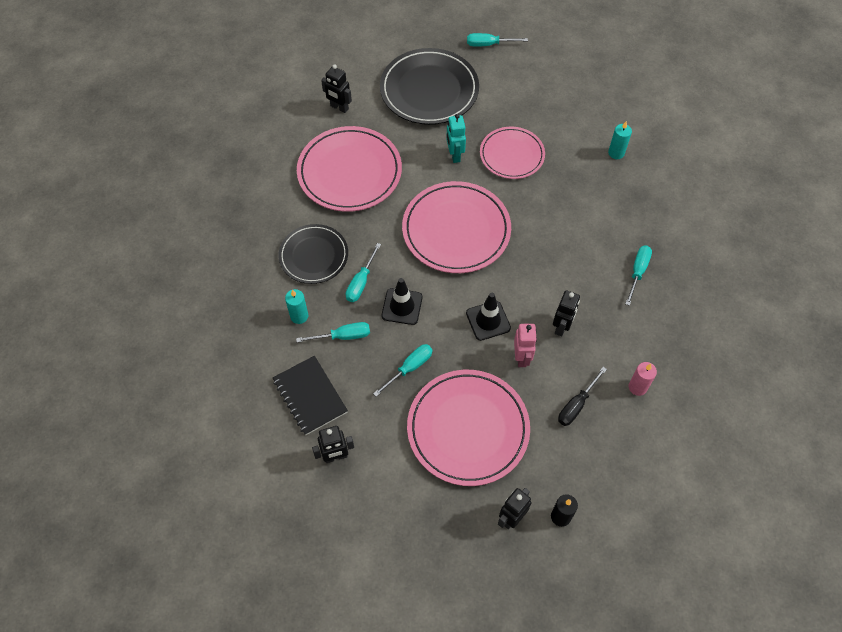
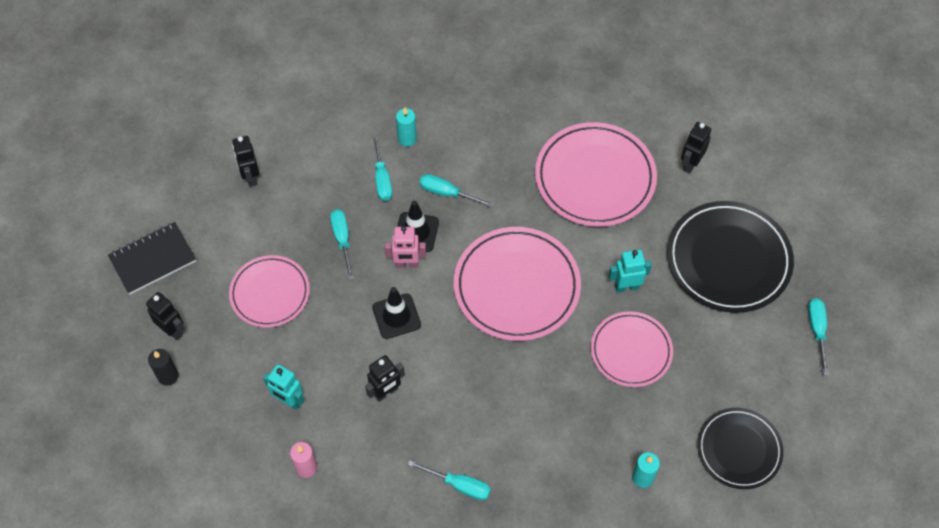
camera: 90 degrees right, 0 degrees up
(310, 396) = (316, 153): black notebook -> black notebook (153, 259)
(314, 256) = (480, 148): black plate -> black plate (739, 449)
(409, 368) = (342, 240): turquoise screwdriver -> turquoise screwdriver turned 150 degrees counterclockwise
(468, 429) = (270, 293): pink plate -> pink plate, size x0.63
(521, 357) = (349, 348): pink robot -> pink robot (407, 264)
(561, 327) = (386, 392): black robot -> black robot turned 60 degrees counterclockwise
(576, 405) = (289, 401): black screwdriver -> turquoise robot

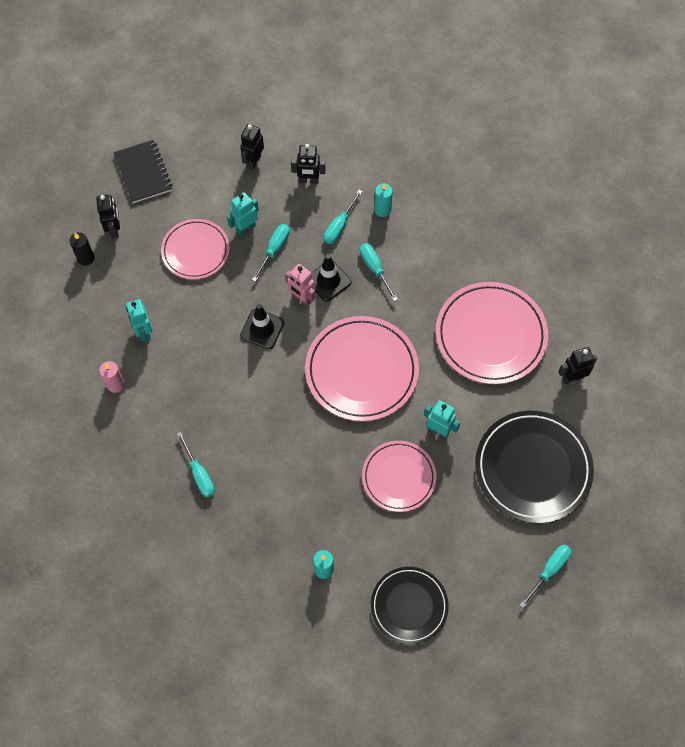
camera: 40 degrees right, 5 degrees up
(153, 259) = (143, 173): black notebook -> black notebook turned 60 degrees clockwise
(298, 240) = (245, 228): none -> turquoise robot
(386, 392) = (209, 375): black robot -> black robot (309, 180)

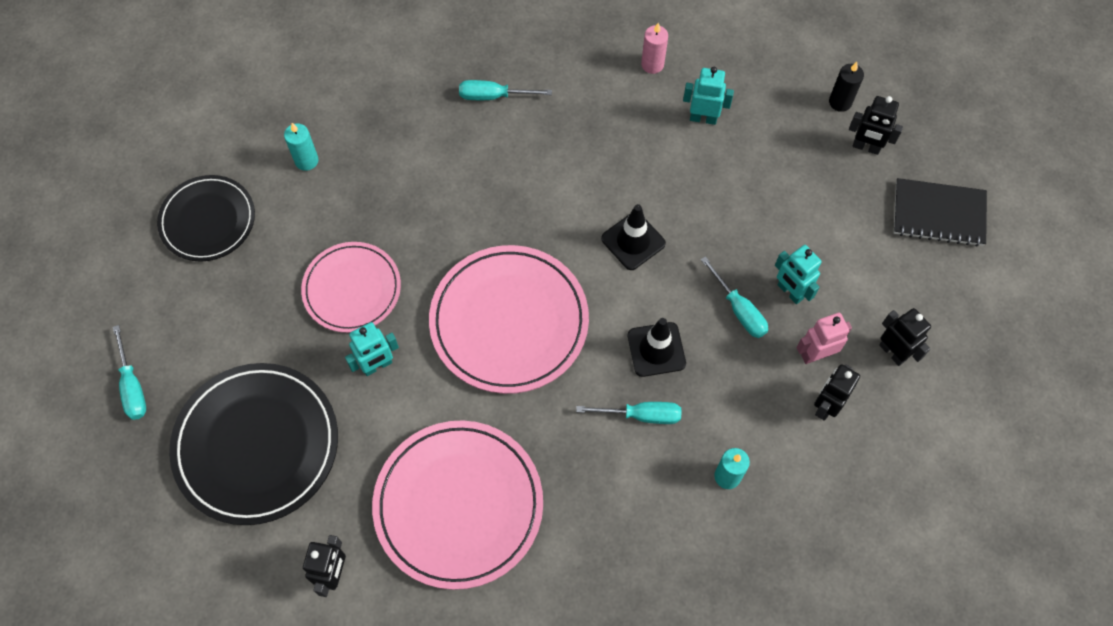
camera: 120 degrees right, 0 degrees up
(195, 251) = (786, 220): pink plate -> none
(245, 228) = (790, 292): turquoise robot -> turquoise robot turned 150 degrees clockwise
(301, 298) = (649, 306): pink robot -> pink robot (815, 354)
(339, 226) = (731, 406): turquoise screwdriver -> none

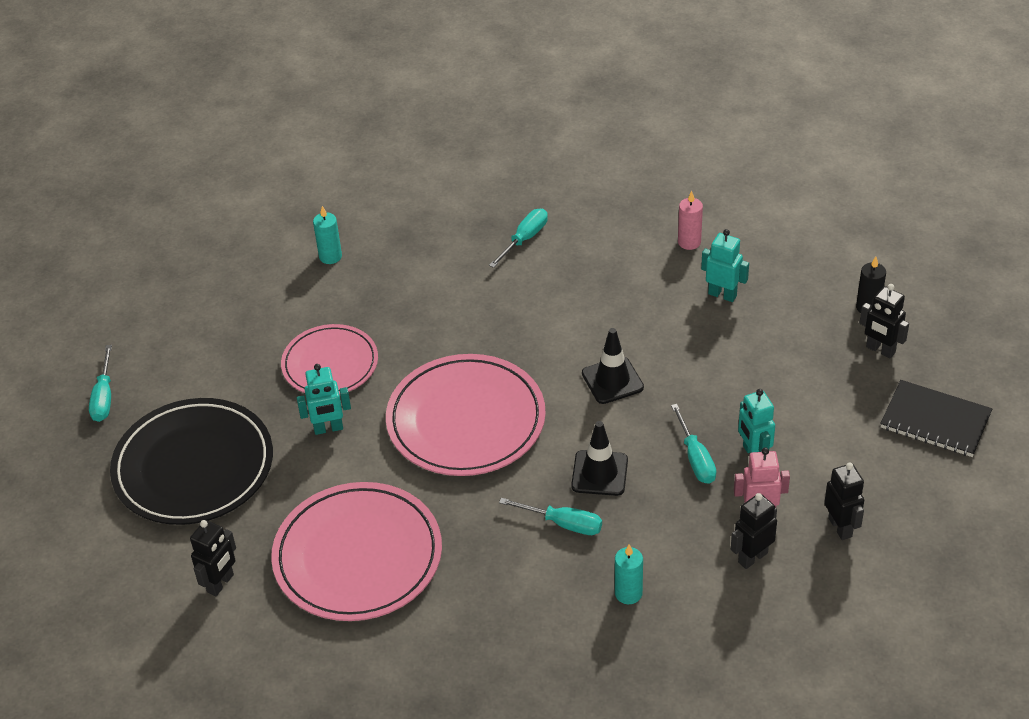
camera: 20 degrees right, 20 degrees down
(208, 220) = (223, 285): black plate -> none
(493, 96) = (524, 239): turquoise screwdriver -> turquoise screwdriver turned 105 degrees clockwise

